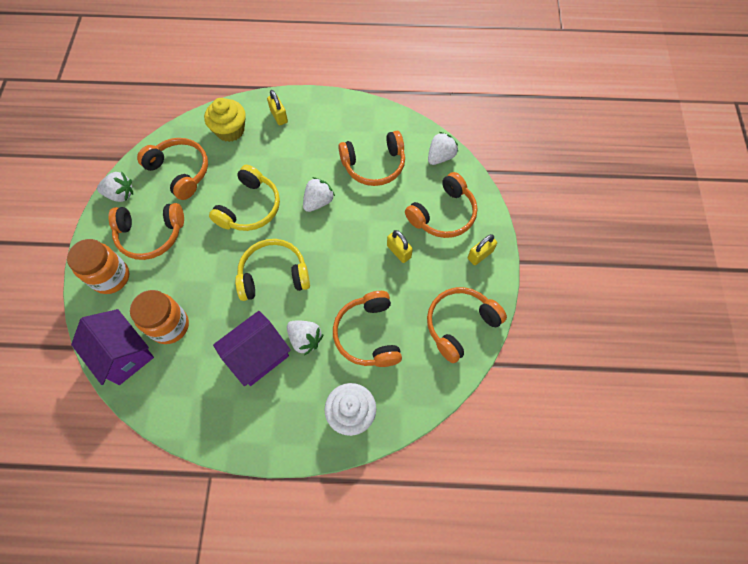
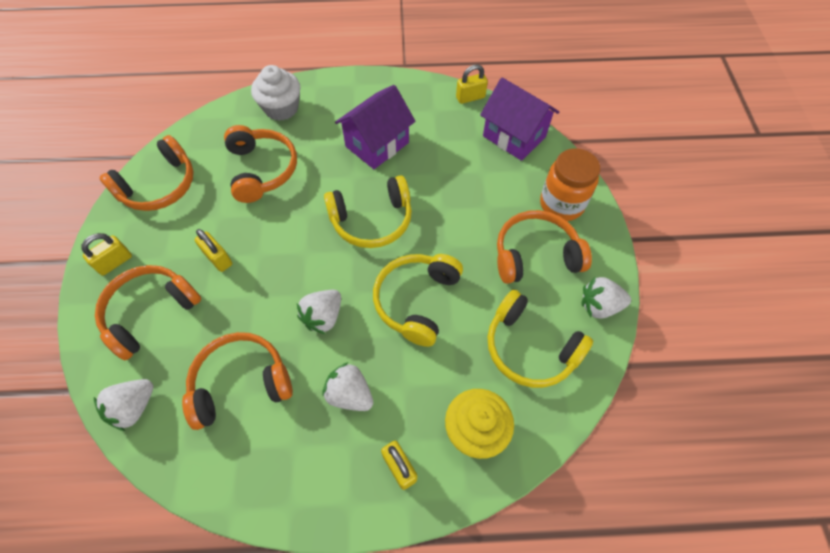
camera: 175 degrees right, 5 degrees down
(150, 411) = (470, 97): none -> yellow padlock
(170, 326) = (476, 163): orange jar -> none
(180, 171) = (530, 347): orange headphones -> yellow headphones
(305, 339) = (329, 161): white strawberry -> white strawberry (350, 394)

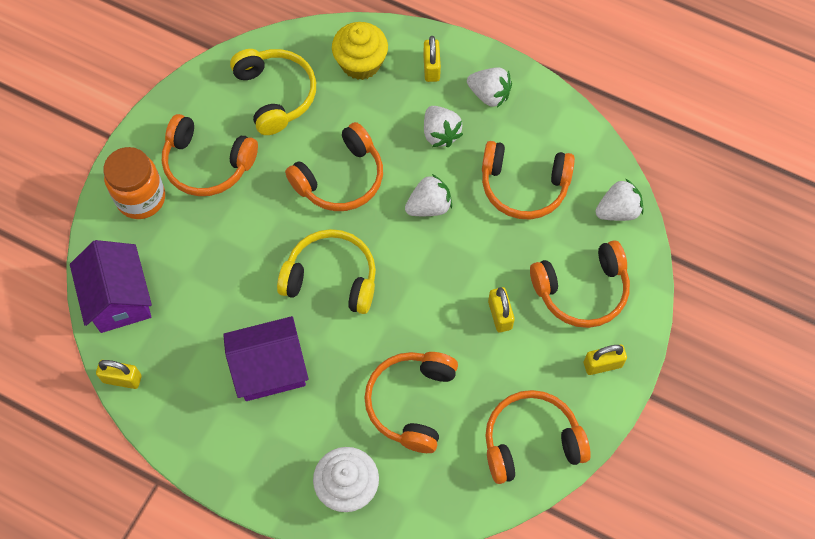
camera: 150 degrees left, 5 degrees up
(417, 301) = (340, 178): yellow headphones -> orange headphones
(599, 306) = (192, 96): white strawberry -> white strawberry (489, 95)

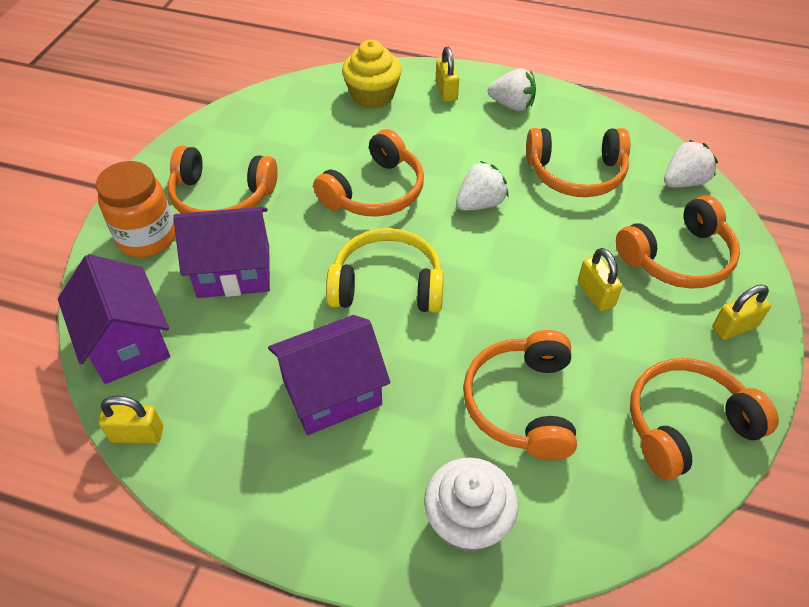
camera: 10 degrees left, 15 degrees down
(209, 244) = (234, 271): none -> purple house
(275, 95) = (288, 130): yellow headphones -> none
(440, 134) = (472, 141): white strawberry -> none

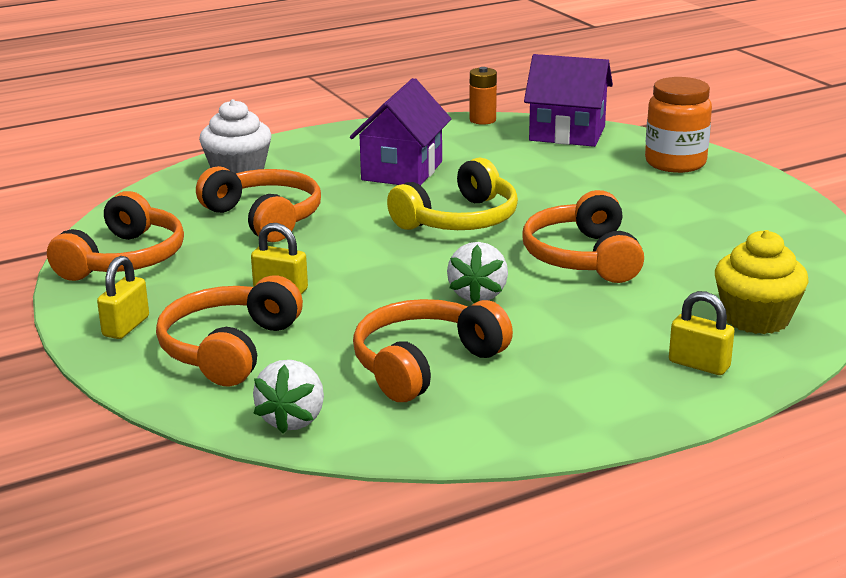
camera: 135 degrees right, 25 degrees down
(137, 434) = (482, 120): yellow padlock -> orange battery
(222, 197) = (686, 199): orange headphones -> none
(234, 271) = (580, 178): purple house -> none
(512, 105) = (604, 392): white strawberry -> none

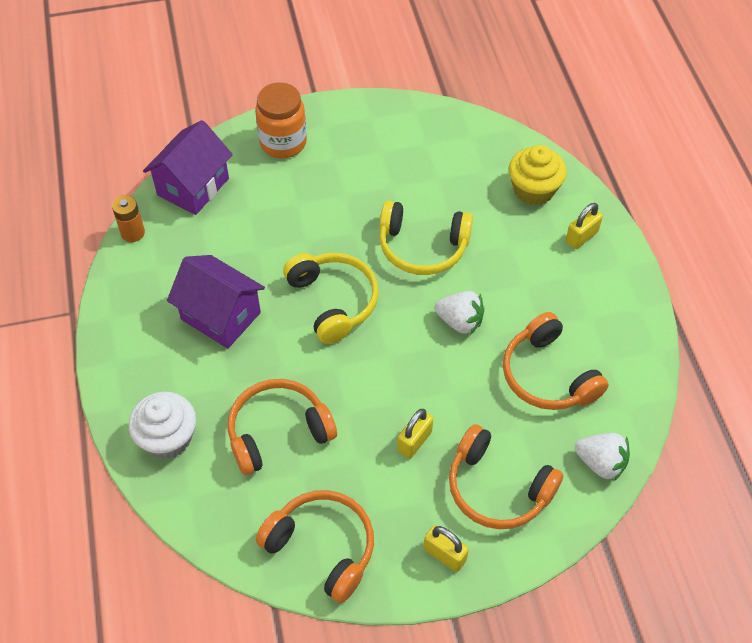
camera: 75 degrees left, 30 degrees up
(583, 257) = (422, 247): orange headphones -> yellow headphones

